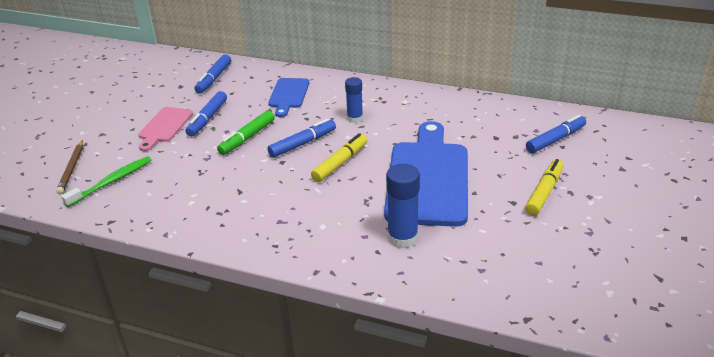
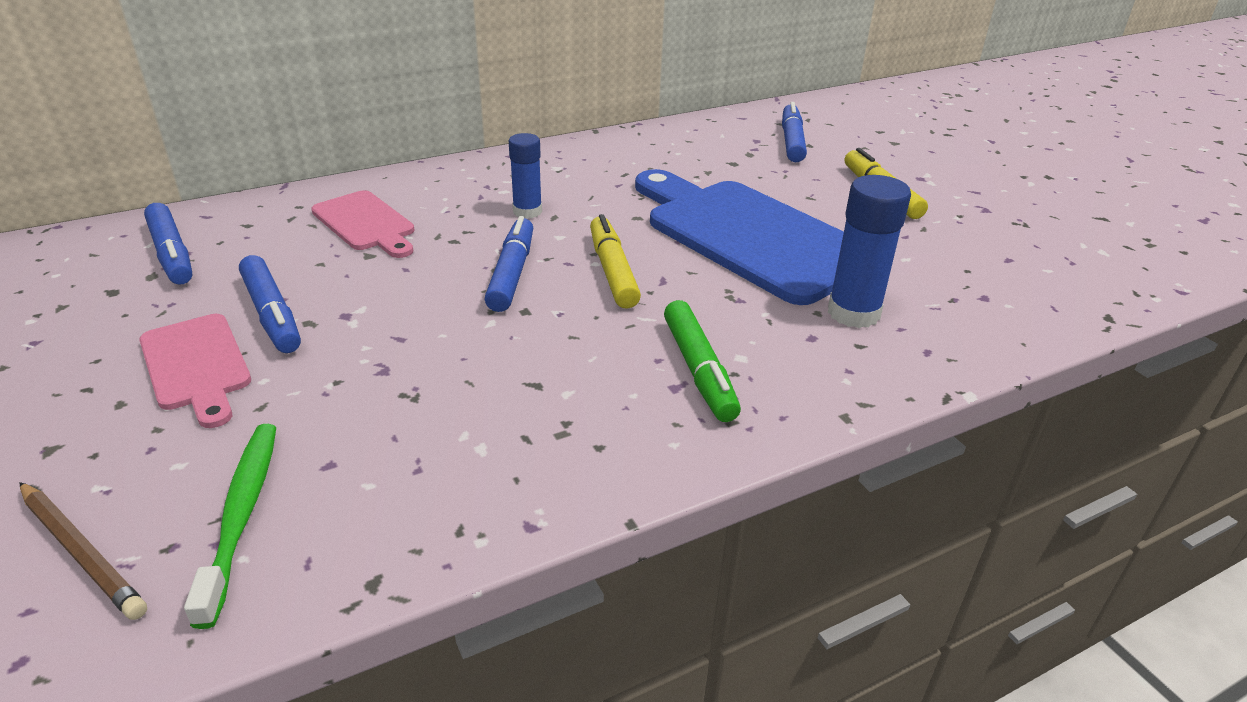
camera: 50 degrees left, 0 degrees up
(247, 138) = (404, 307): green marker -> green marker (699, 370)
(288, 95) = (366, 223): blue cutting board -> pink cutting board

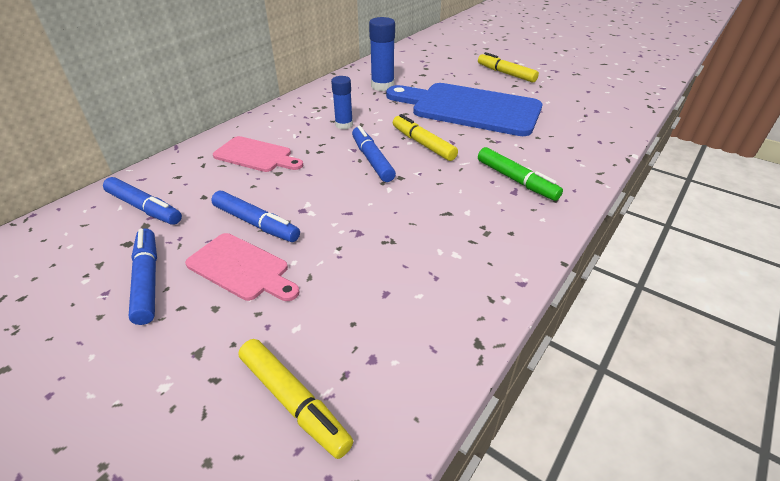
camera: 25 degrees left, 5 degrees up
(82, 552) = (294, 401): brown pencil -> yellow marker
(241, 515) = (367, 339): green toothbrush -> none
(792, 141) = (439, 57): blue marker -> blue marker (147, 280)
(853, 313) = (553, 133): blue glue stick -> blue glue stick (382, 86)

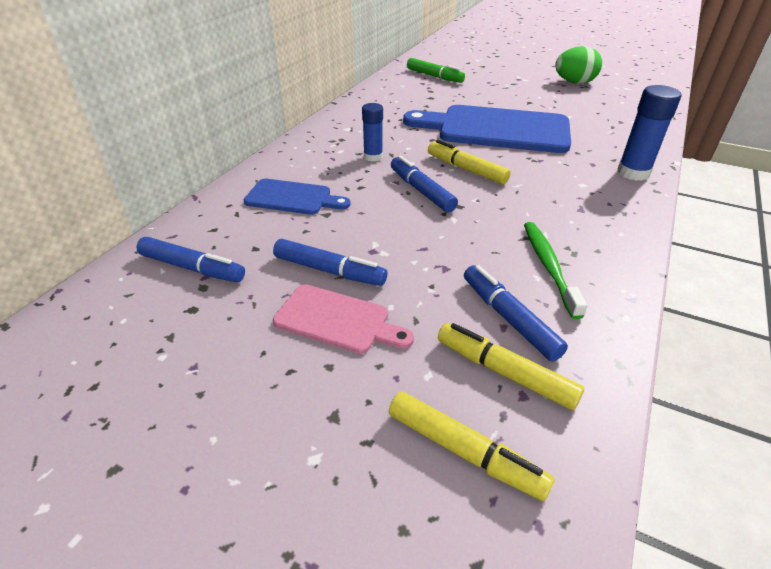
camera: 10 degrees left, 0 degrees up
(147, 280) = (237, 347): blue marker -> blue marker (509, 318)
(256, 155) = (292, 198): pink cutting board -> blue cutting board
(382, 86) = (394, 113): blue glue stick -> blue glue stick (633, 172)
(455, 242) = (548, 266): none -> green toothbrush
(506, 73) = (515, 91): yellow marker -> yellow marker (504, 372)
(516, 180) = (577, 198): green marker -> green marker (434, 76)
(568, 69) = (574, 82): none -> green egg

